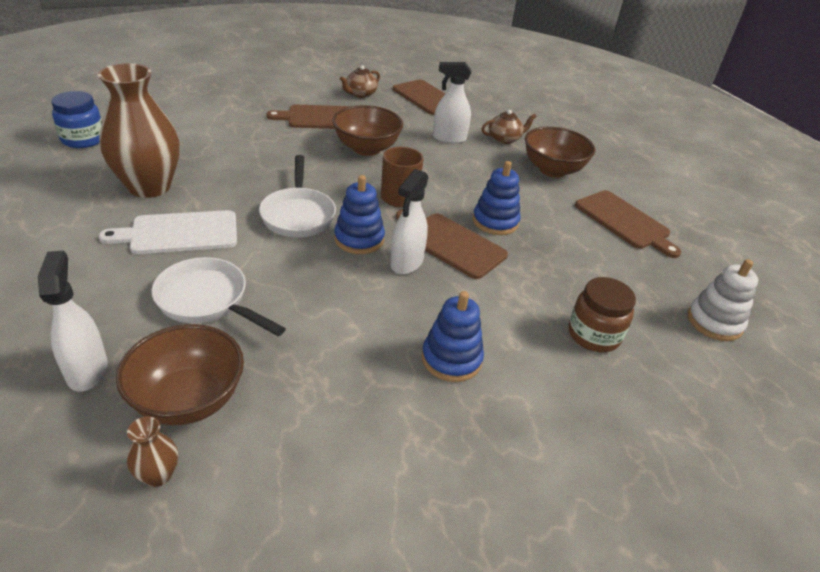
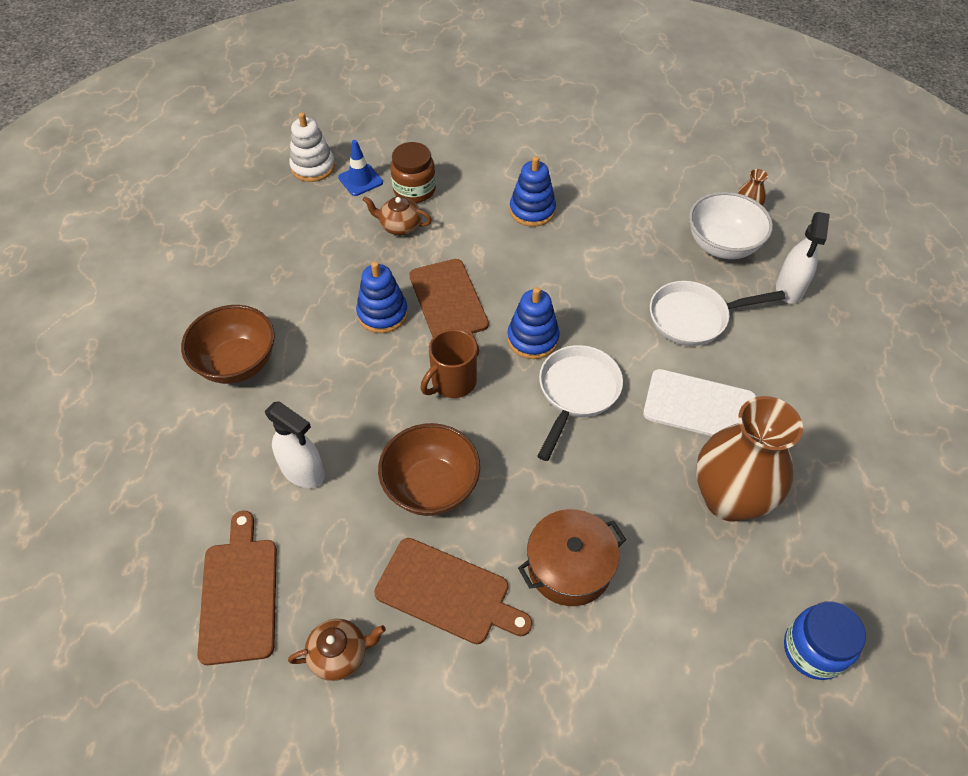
camera: 145 degrees left, 15 degrees up
(188, 400) = (722, 245): brown bowl -> white bowl
(207, 301) = (694, 318): white pan -> white pan turned 105 degrees clockwise
(256, 138) = (569, 566): none -> brown pot
(406, 263) = (506, 297): white spray bottle -> none
(504, 139) = (229, 443): brown teapot -> brown teapot (400, 226)
(624, 222) = (255, 269): brown cutting board -> none
(655, 326) = (360, 180): none -> blue traffic cone

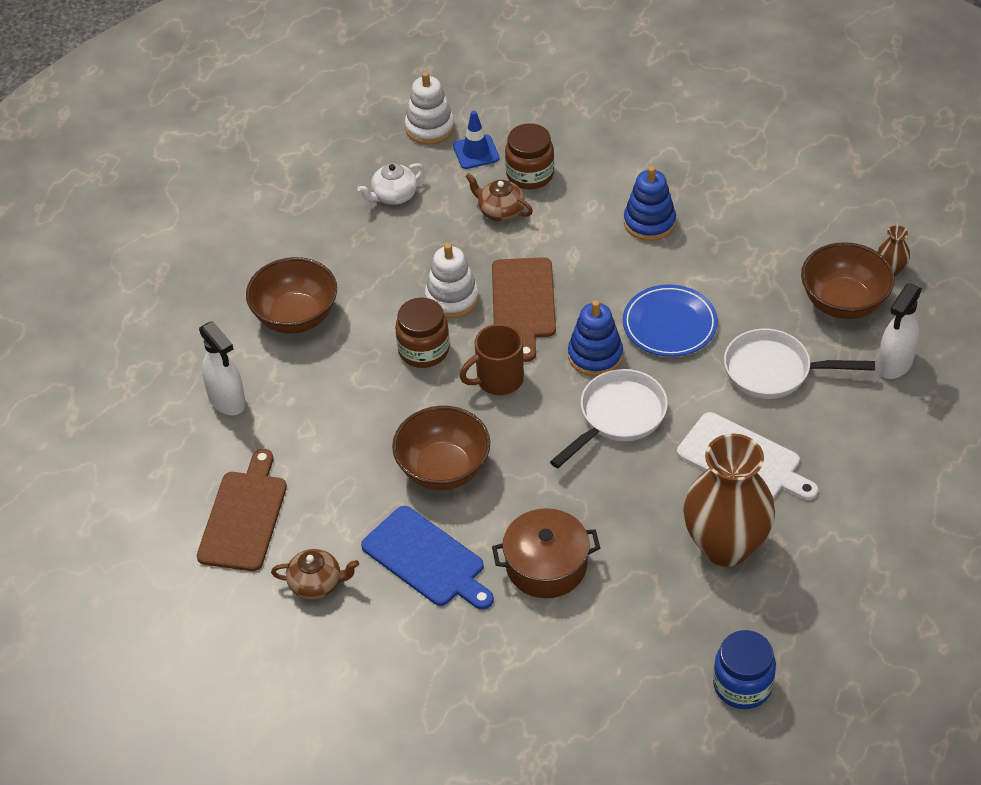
camera: 20 degrees right, 5 degrees down
(298, 231) = (393, 196): none -> white teapot
(303, 472) = (329, 429): white spray bottle -> white spray bottle (227, 400)
(372, 369) = (423, 350): none -> brown jar
(382, 314) = (452, 298): blue stacking toy -> white stacking toy
(447, 592) = (427, 559): brown cutting board -> blue cutting board
(586, 295) = (669, 324): none -> blue plate
(722, 245) = (843, 302): white bowl -> brown bowl

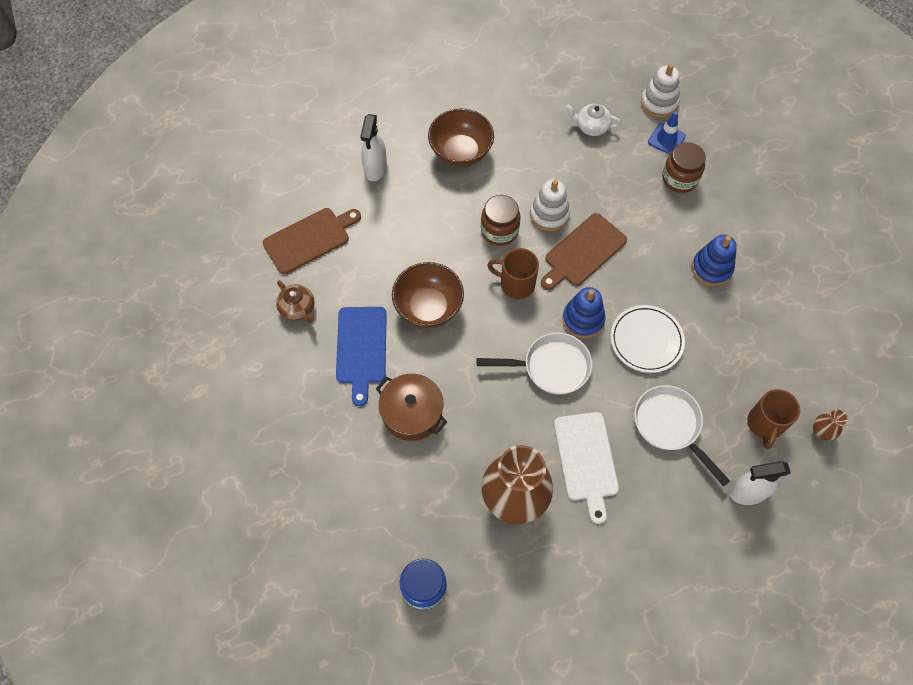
camera: 45 degrees right, 15 degrees up
(500, 211) = (637, 186): brown teapot -> none
(669, 324) = (646, 340): blue plate -> white plate
(843, 302) = (765, 424): brown bowl -> brown mug

